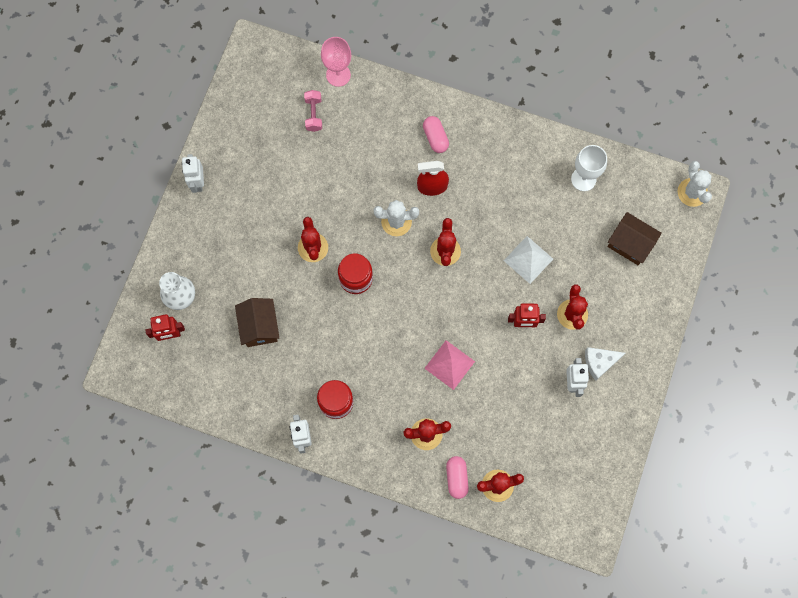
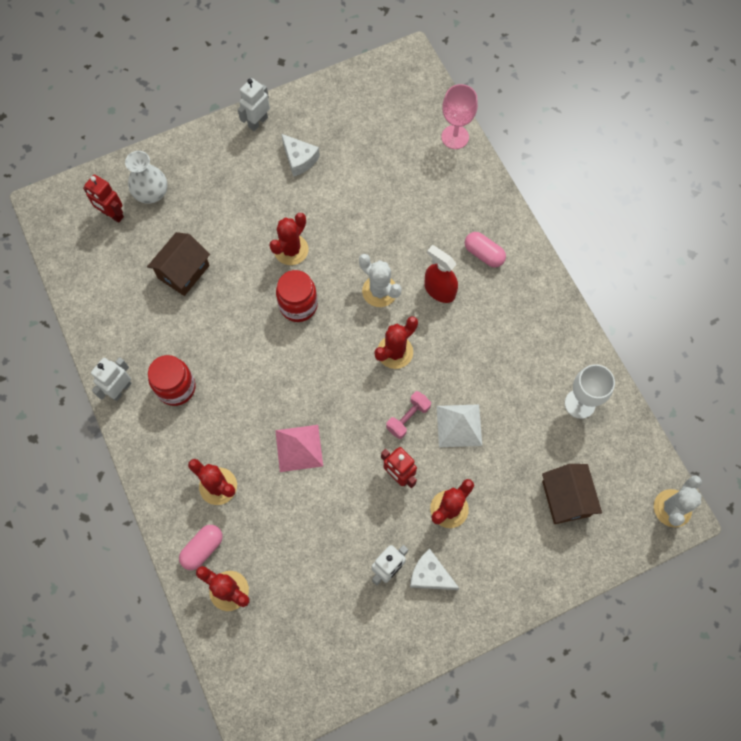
camera: 45 degrees right, 5 degrees down
(253, 183) = (299, 159): none -> white cheese
(313, 114) = (402, 149): pink dumbbell -> pink dumbbell (408, 418)
(435, 138) = (483, 254): pink capsule -> pink capsule turned 75 degrees counterclockwise

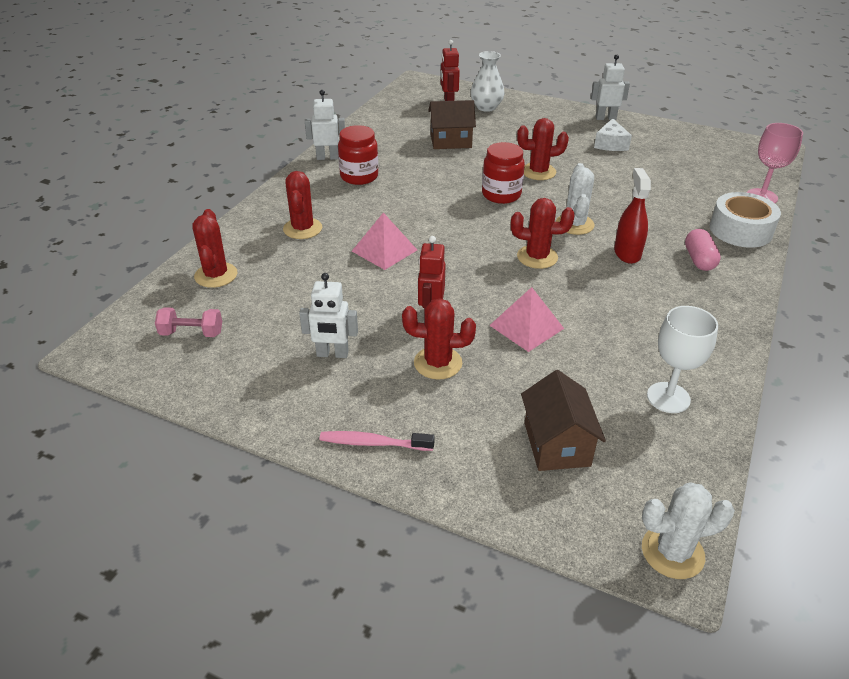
camera: 50 degrees right, 30 degrees down
(203, 549) = (240, 246): pink capsule -> none
(408, 418) = (490, 293): pink dumbbell -> pink dumbbell (191, 333)
(430, 575) = (356, 385): white cheese -> none
(459, 425) = (526, 327): white pyramid -> pink pyramid
(477, 194) = (740, 230): none -> white tape
(487, 601) = (373, 443): none -> pink toothbrush
(565, 498) = (557, 444): brown house -> brown house turned 45 degrees counterclockwise

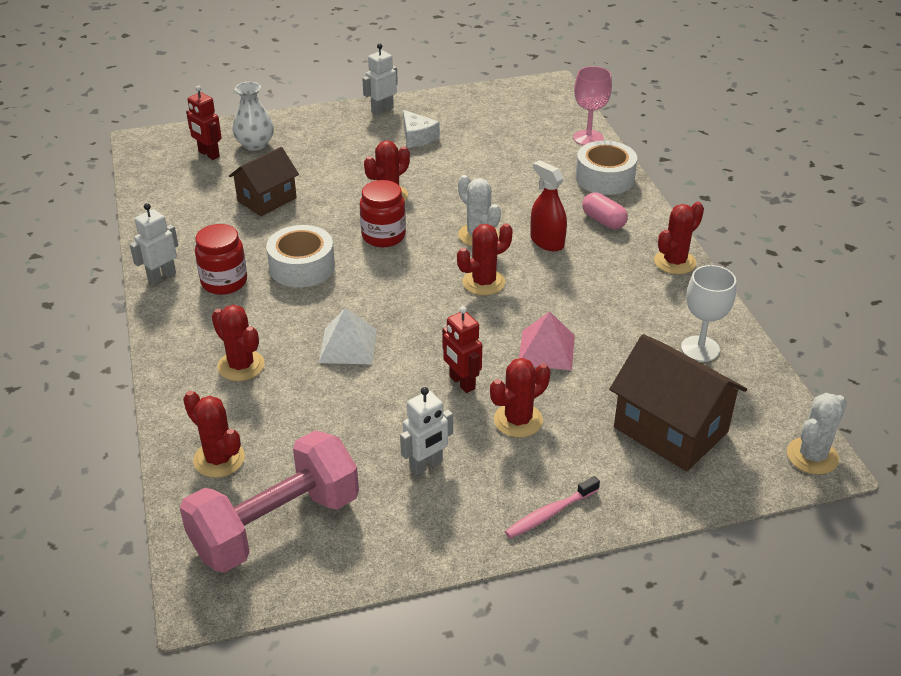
camera: 40 degrees left, 0 degrees up
(191, 333) = (275, 525): pink dumbbell -> pink dumbbell, size x2.38
(384, 250) = (348, 346): pink pyramid -> white pyramid
(419, 189) = (302, 267): none -> white tape
(557, 444) = (670, 429): brown house -> brown house, size x1.52
(730, 319) = (675, 262): none -> red cactus

